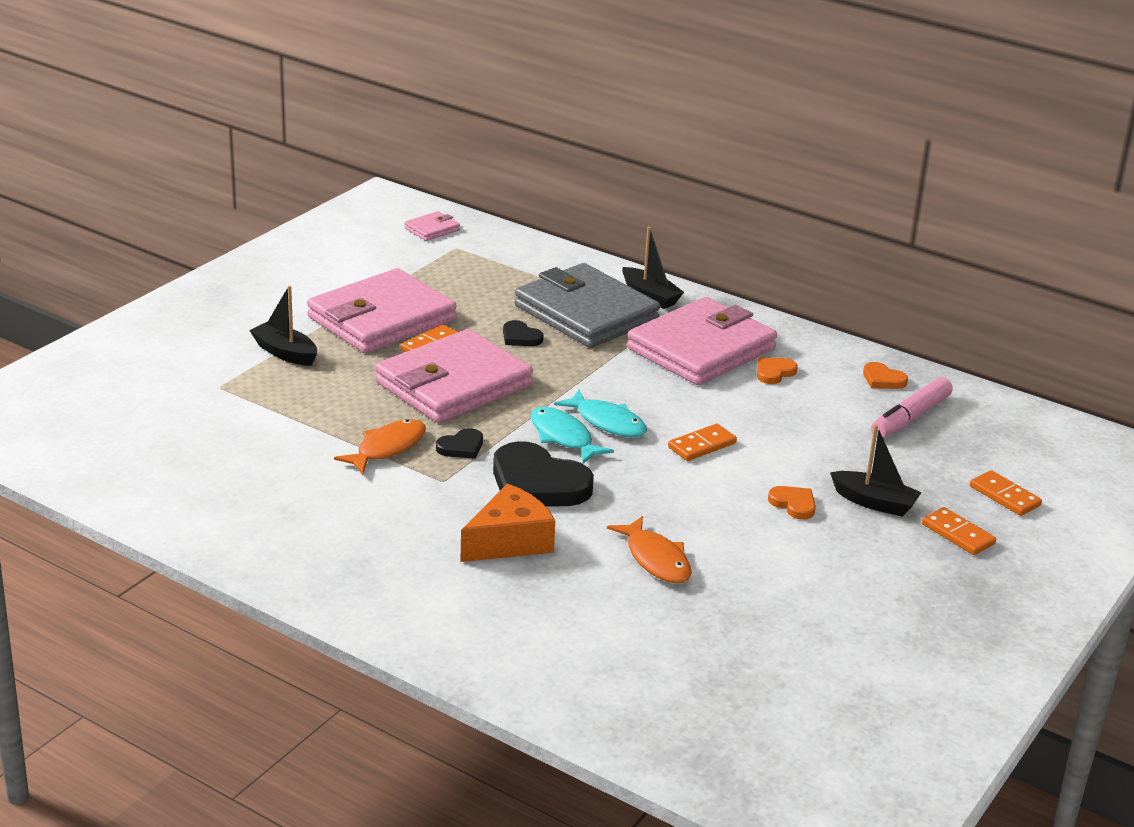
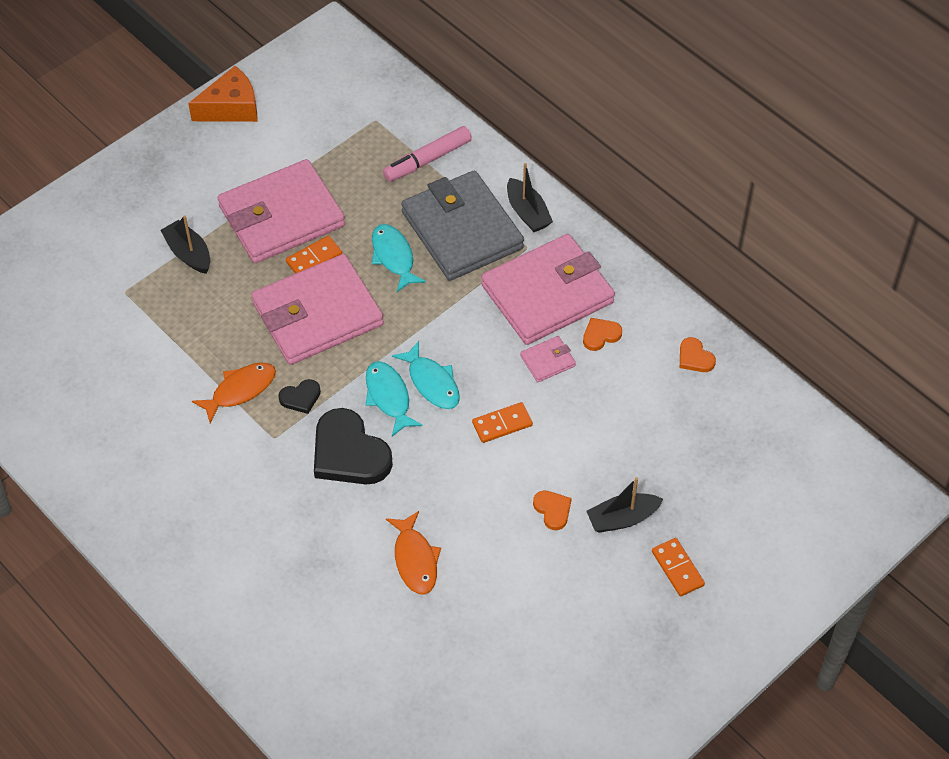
camera: 15 degrees right, 25 degrees up
(432, 229) = (362, 89): pink wallet -> pink wallet (547, 361)
(509, 541) = (305, 520): orange cheese -> orange cheese (231, 108)
(520, 337) = (394, 257): black heart -> turquoise fish
(874, 502) = (622, 518): black boat -> black boat turned 120 degrees clockwise
(910, 418) = (698, 413): pink marker -> pink marker (427, 160)
(1005, 496) = (739, 527): orange domino -> none

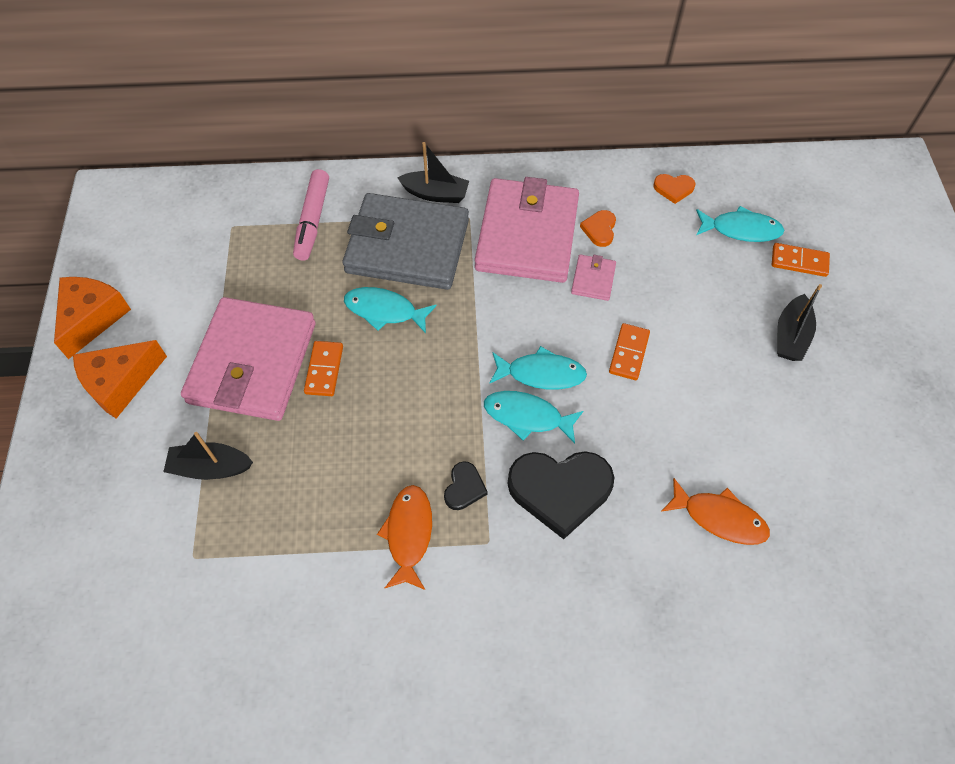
camera: 50 degrees left, 5 degrees up
(201, 161) = (120, 383): none -> orange cheese
(317, 314) = (386, 409): pink wallet -> none
(552, 510) = (745, 377): orange heart -> none
(677, 568) = (866, 333): orange domino -> orange domino (799, 261)
(699, 427) = (741, 229): none -> turquoise fish

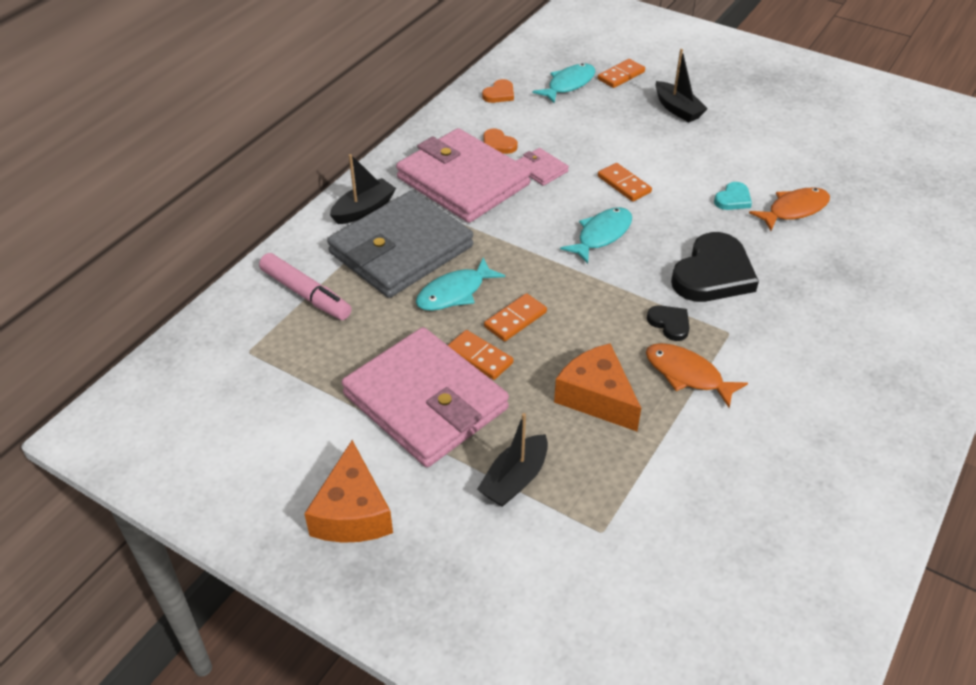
camera: 55 degrees left, 15 degrees down
(92, 318) = (246, 505): orange cheese -> orange cheese (597, 397)
(384, 370) = (515, 319): none -> orange domino
(527, 416) = (634, 260): turquoise fish -> none
(687, 454) = (733, 199): none -> turquoise heart

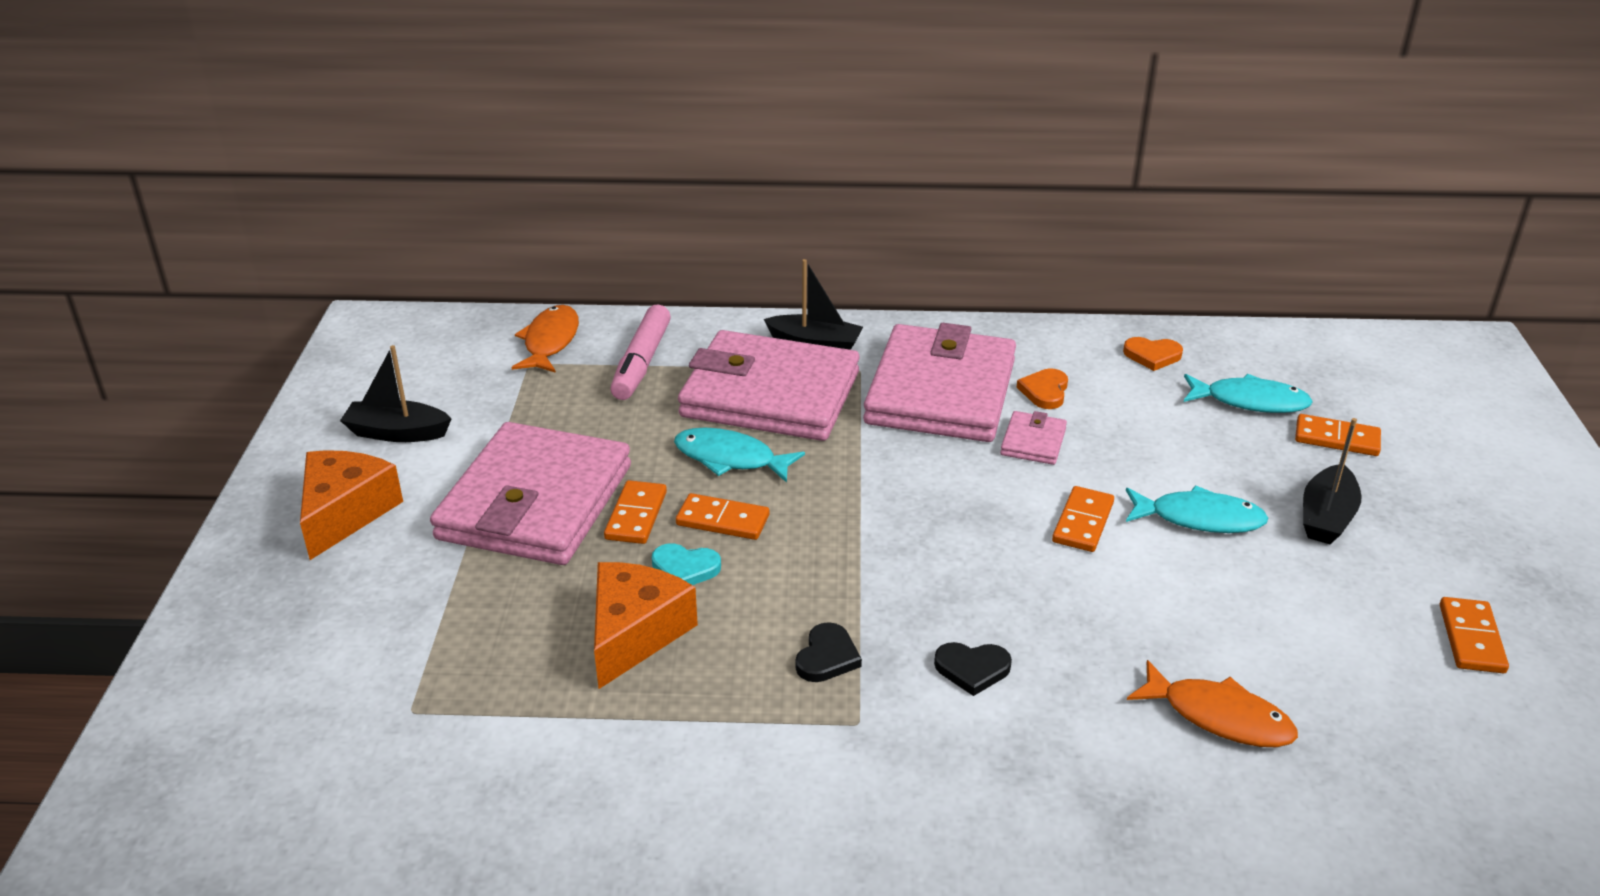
camera: 60 degrees right, 10 degrees down
(352, 512) = (345, 513): orange cheese -> orange cheese turned 135 degrees clockwise
(401, 250) = (770, 395): grey wallet -> pink wallet
(515, 479) = (455, 611): black boat -> black boat (397, 433)
(601, 235) = (951, 537): turquoise fish -> turquoise fish (1199, 518)
(687, 375) = (738, 705): orange fish -> orange fish (550, 342)
(713, 274) = (972, 669): black heart -> black heart, size x0.48
(733, 199) = (1170, 640): turquoise heart -> turquoise heart (685, 568)
(786, 115) = (1471, 638): none -> orange domino

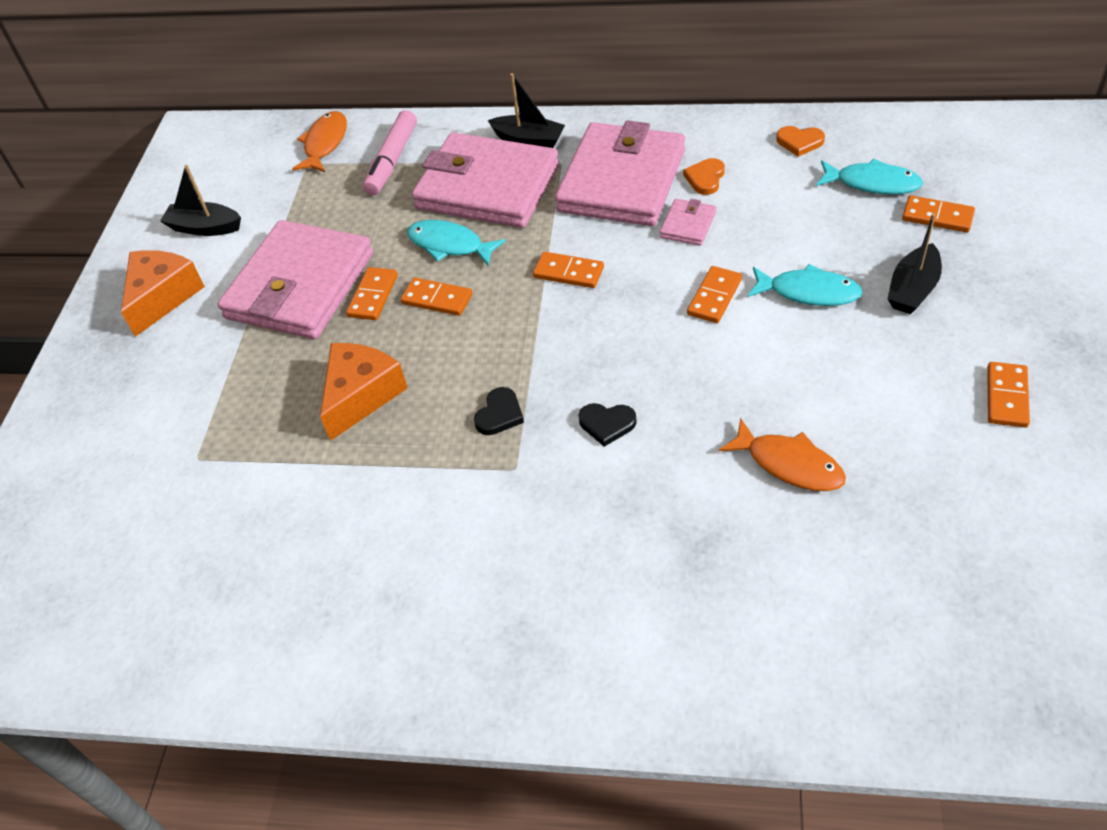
camera: 10 degrees right, 15 degrees up
(685, 568) = (404, 341): turquoise heart -> none
(891, 492) = (568, 272): none -> orange domino

